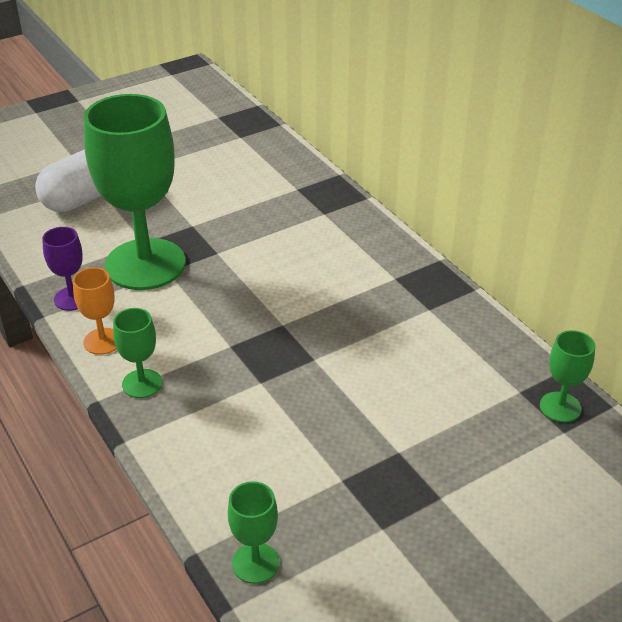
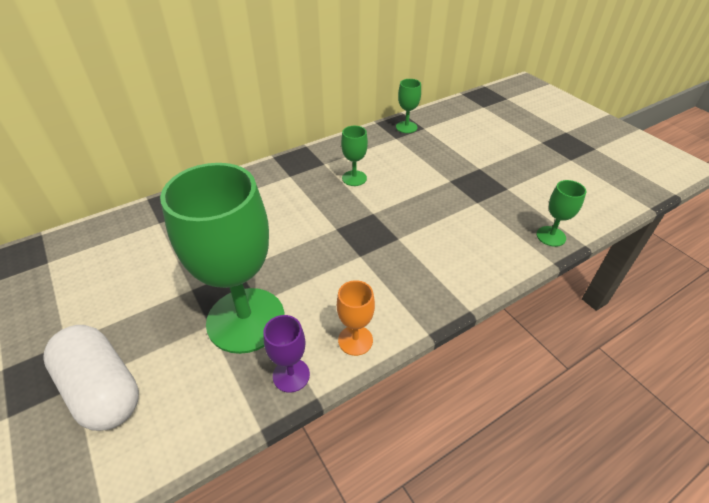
camera: 90 degrees left, 5 degrees up
(142, 383) = (406, 306): green goblet -> green goblet (354, 178)

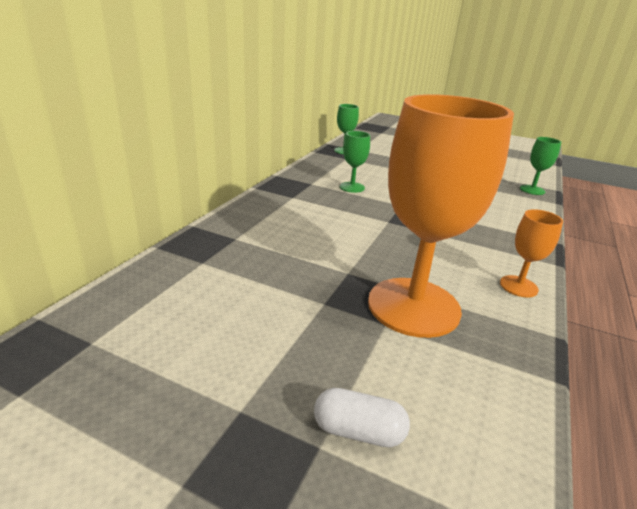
camera: 35 degrees left, 15 degrees down
(102, 389) = (358, 431): white capsule -> white capsule, size x0.52
(246, 320) = (413, 306): green goblet -> orange goblet
(291, 375) = (513, 329): purple goblet -> none

